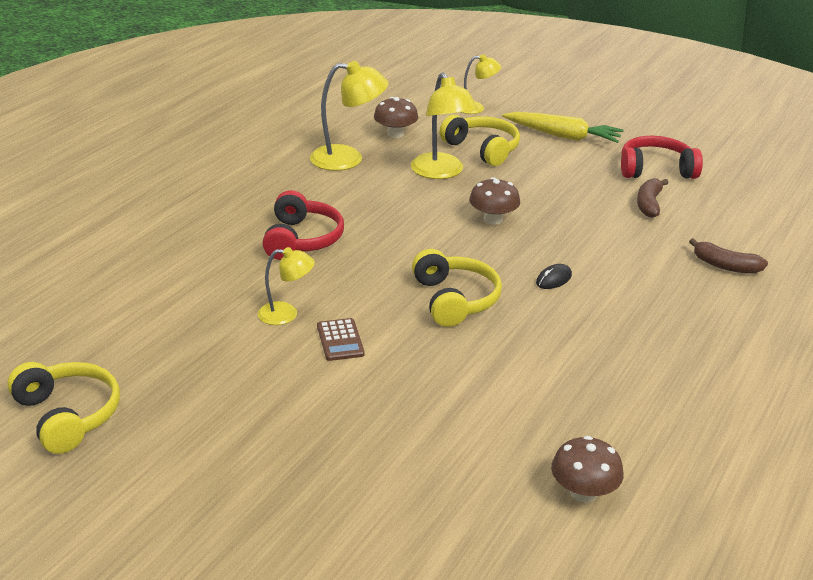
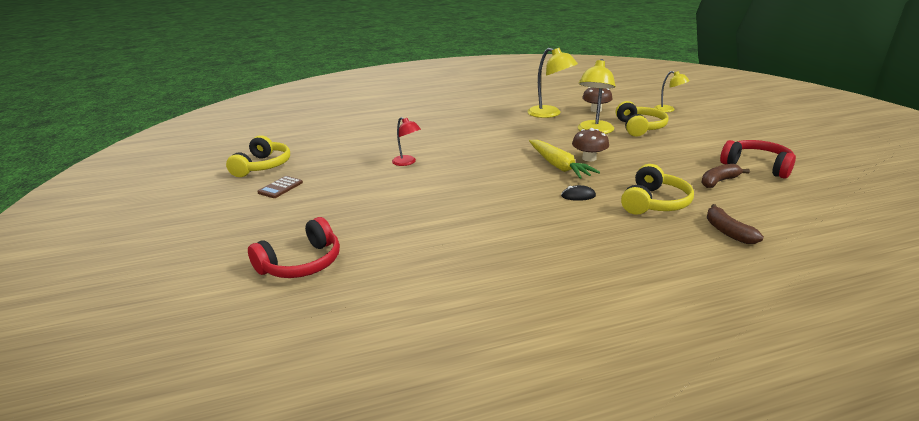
camera: 45 degrees right, 5 degrees down
(286, 314) = (407, 162): yellow lamp -> red lamp
(301, 239) = (468, 137): red headphones -> red headphones (301, 263)
(340, 340) = (411, 180): brown calculator -> brown calculator (280, 187)
(454, 300) = (500, 185): yellow headphones -> yellow headphones (654, 202)
(563, 136) = (709, 134): yellow carrot -> yellow carrot (558, 166)
(583, 492) = (405, 302): brown mushroom -> none

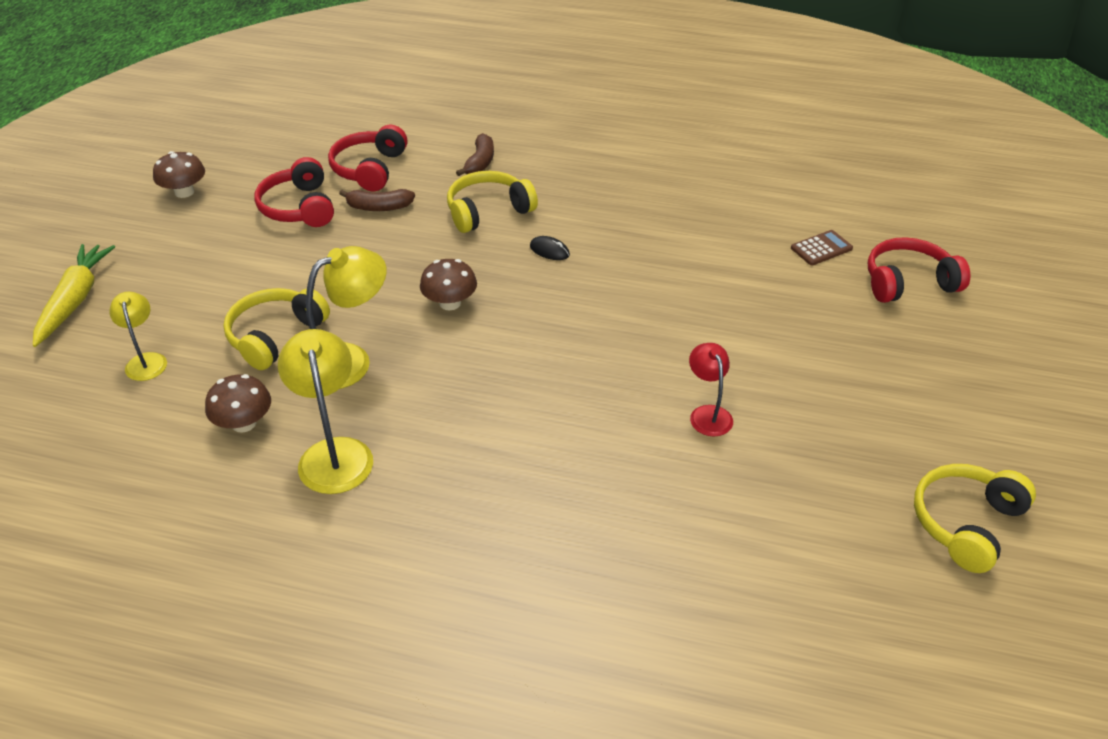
camera: 150 degrees left, 15 degrees up
(280, 187) = (932, 436): brown calculator -> brown calculator (821, 248)
(558, 166) = (507, 307): yellow carrot -> yellow carrot (75, 300)
(779, 198) = (370, 169): none -> red headphones
(828, 152) = (184, 192): none -> brown mushroom

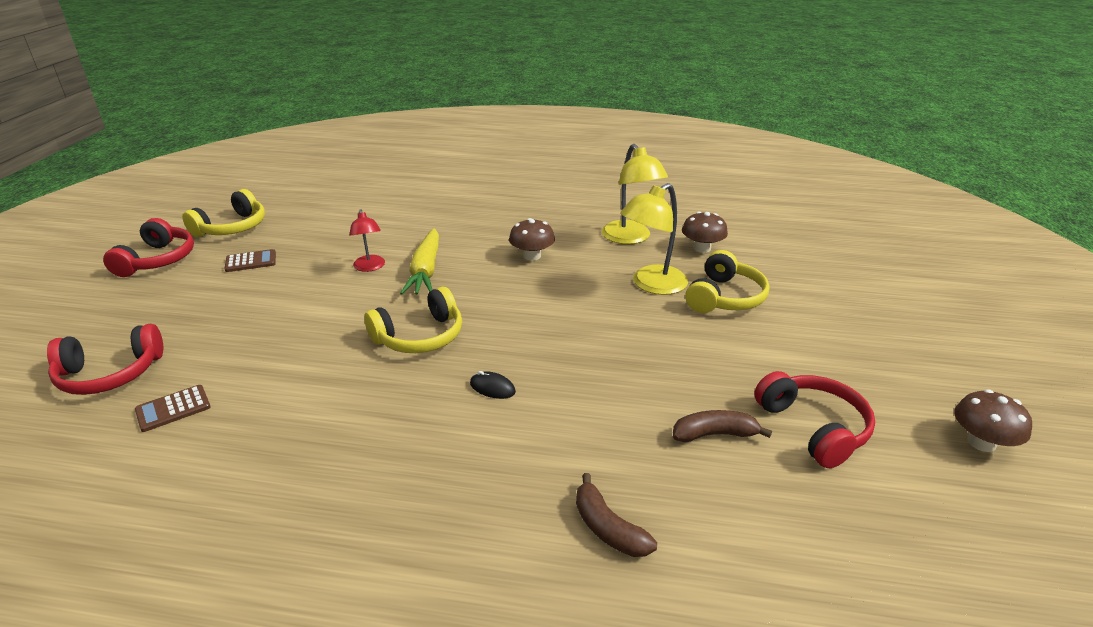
camera: 175 degrees right, 10 degrees down
(75, 300) = (929, 315): yellow carrot -> yellow carrot (425, 270)
(146, 360) = (811, 277): yellow lamp -> none
(370, 169) = (767, 502): red headphones -> red headphones (157, 260)
(450, 303) = (585, 330): brown mushroom -> brown mushroom (532, 256)
(480, 162) = (607, 528): brown banana -> brown banana turned 45 degrees counterclockwise
(488, 211) = (573, 436): yellow headphones -> yellow headphones (420, 336)
(879, 436) = (251, 261): none -> brown calculator

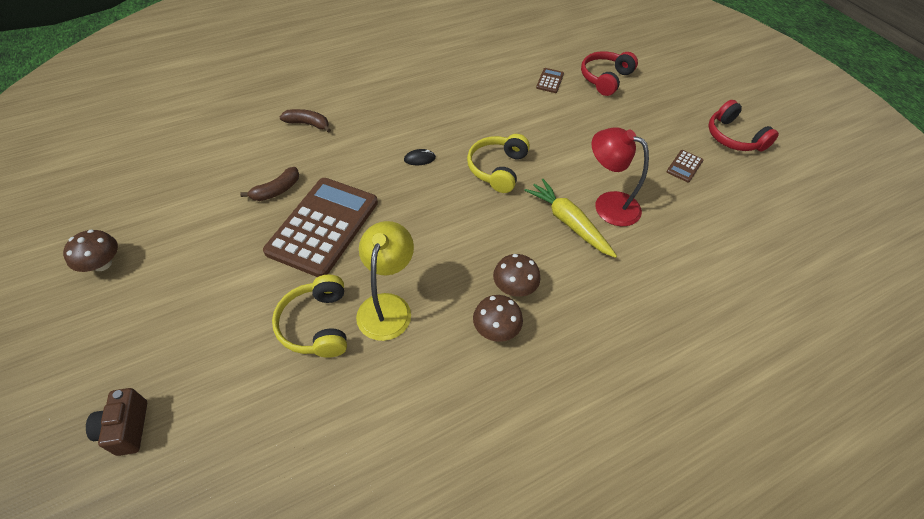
camera: 140 degrees right, 20 degrees up
(232, 227) = (759, 186): yellow headphones -> none
(370, 267) = (608, 204): red lamp -> red lamp, size x1.67
(630, 238) = (454, 374): yellow lamp -> none
(673, 366) = (323, 226): none -> brown calculator
(702, 248) = (372, 400): brown mushroom -> brown mushroom (496, 329)
(813, 428) = (217, 223): red headphones -> none
(913, 300) = (126, 428): none -> brown camera

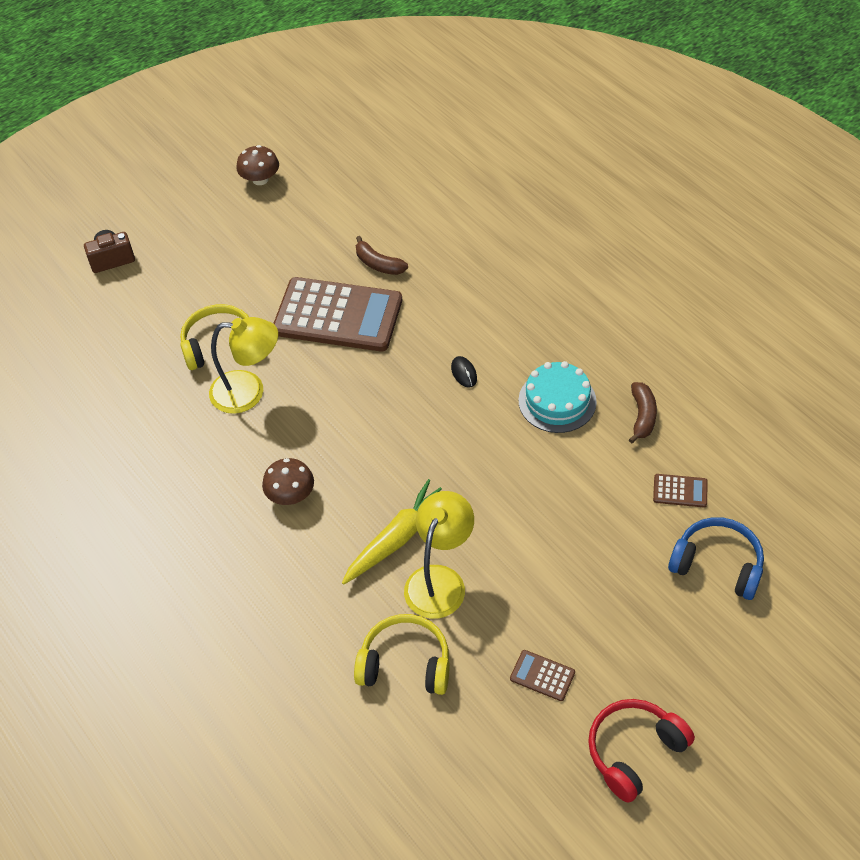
camera: 85 degrees right, 0 degrees up
(308, 124) = (490, 257): brown banana -> brown banana (642, 416)
(462, 117) = (557, 401): none -> turquoise cake
(496, 329) = (235, 486): brown mushroom -> none
(497, 169) = (470, 453): yellow headphones -> yellow headphones (405, 664)
(605, 79) = (717, 565): red headphones -> blue headphones
(608, 204) = (440, 580): red lamp -> yellow lamp

